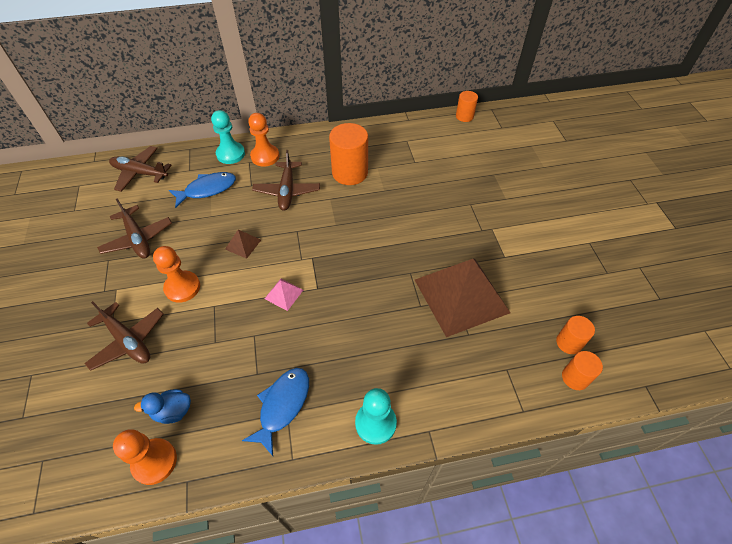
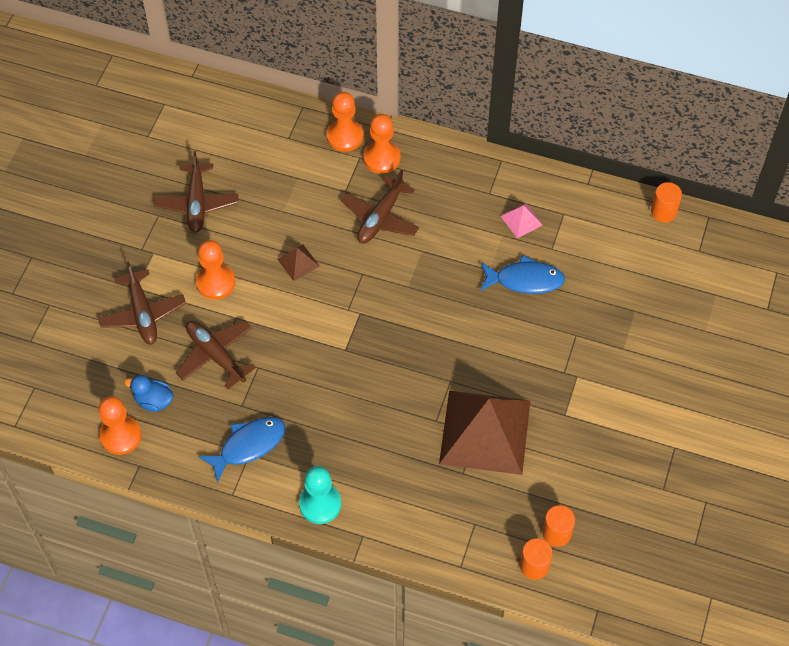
camera: 30 degrees right, 5 degrees up
(140, 173) = (234, 117): brown plane -> brown plane (216, 355)
(207, 189) = (295, 174): blue fish -> blue fish (525, 280)
(230, 154) = (345, 136): turquoise pawn -> orange pawn
(283, 294) = (308, 339): pink pyramid -> pink pyramid (521, 220)
(350, 172) = (465, 227): orange cylinder -> none

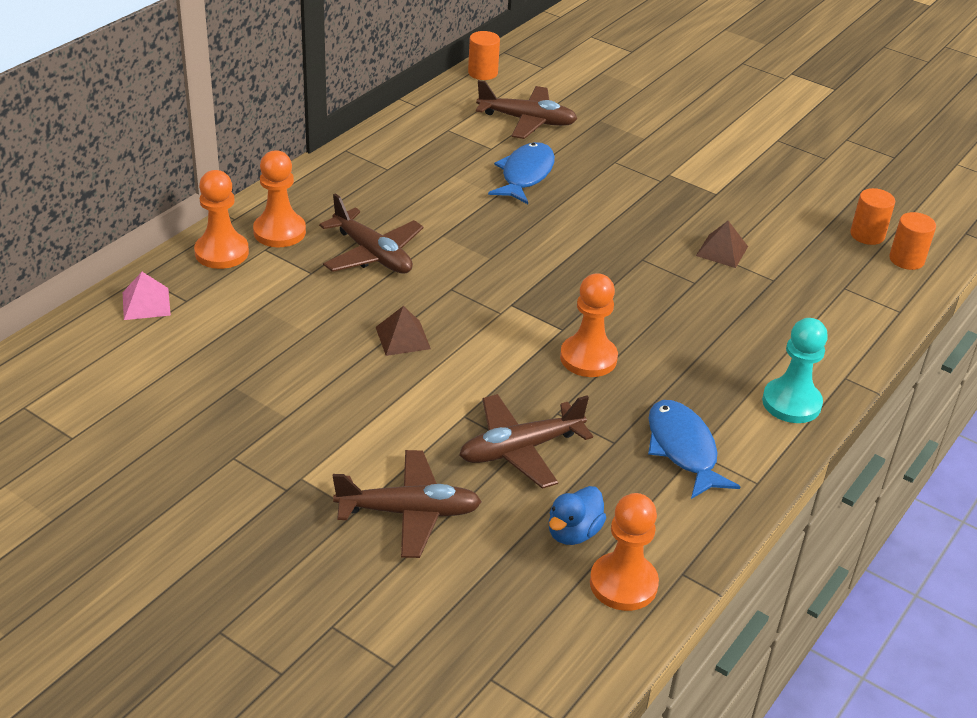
camera: 75 degrees left, 20 degrees down
(197, 203) = (239, 411): brown plane -> brown plane (527, 121)
(215, 282) = (393, 422): orange pawn -> orange pawn (588, 358)
(485, 431) = (722, 251): brown pyramid -> brown pyramid, size x0.40
(521, 220) = (440, 157): pink pyramid -> pink pyramid (146, 303)

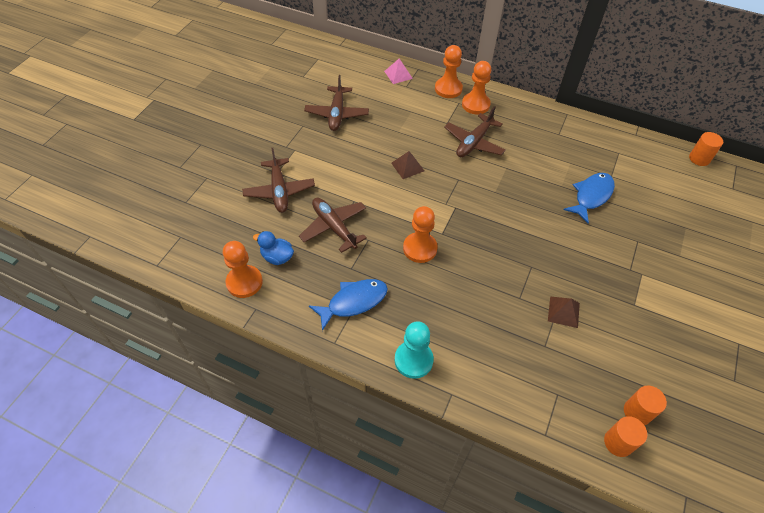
camera: 80 degrees right, 15 degrees up
(525, 175) = (591, 196): blue fish -> blue fish turned 60 degrees counterclockwise
(527, 121) = (656, 189): brown plane -> brown plane (337, 114)

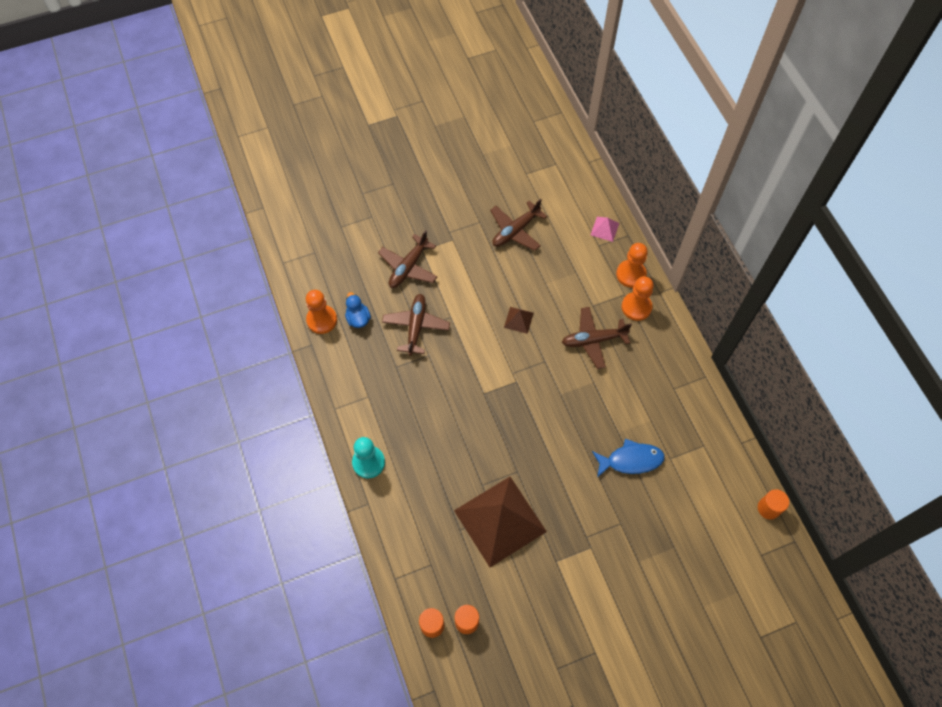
camera: 45 degrees right, 10 degrees up
(353, 302) = (373, 392): blue fish -> none
(420, 248) = (455, 391): orange pawn -> none
(563, 312) = (500, 520): brown pyramid -> brown pyramid, size x2.49

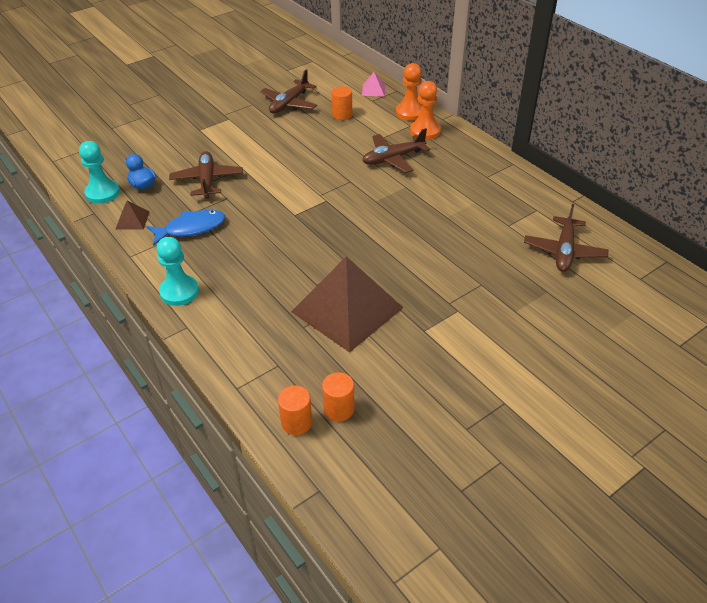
camera: 15 degrees left, 20 degrees down
(322, 320) = (102, 193): orange pawn -> turquoise pawn
(408, 267) = (188, 142): brown plane -> brown plane (564, 251)
(518, 320) = (313, 158): brown pyramid -> brown pyramid (132, 220)
(631, 460) = (469, 234): blue fish -> blue fish (191, 228)
(768, 508) = (626, 242): orange cylinder -> orange cylinder (342, 115)

